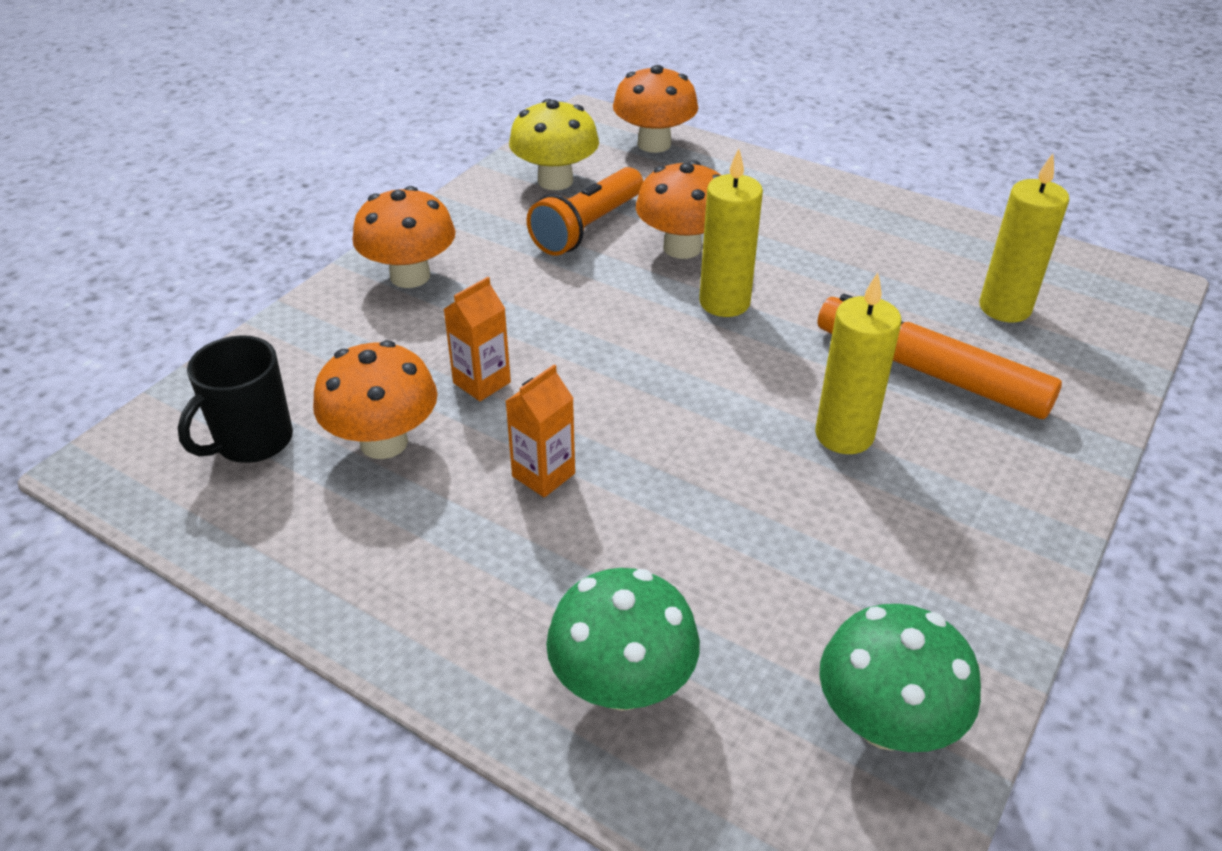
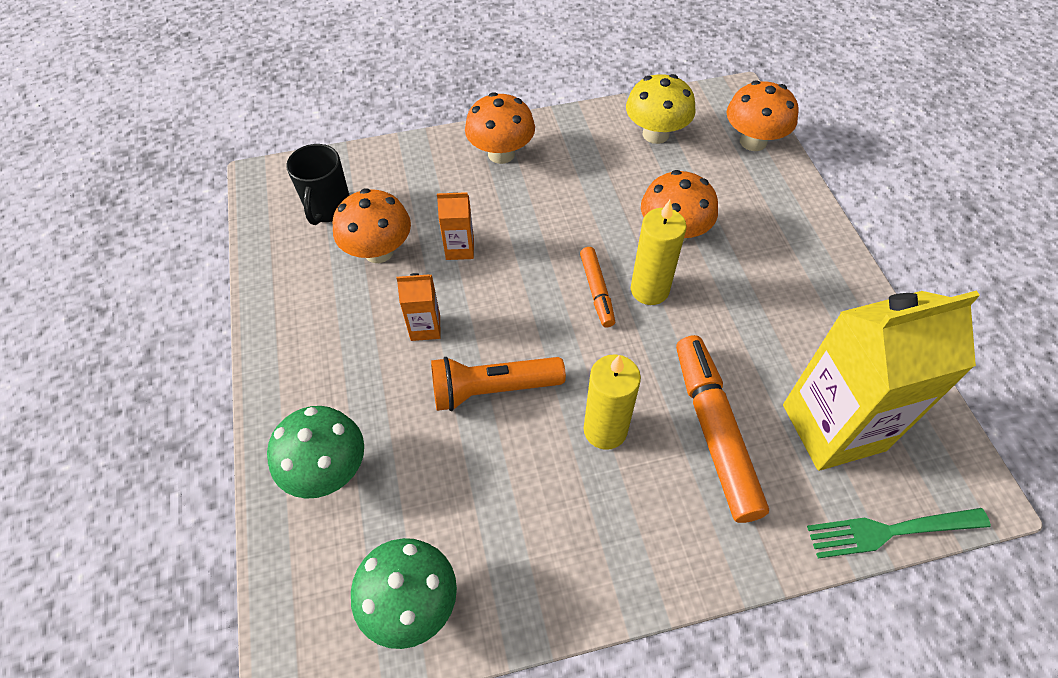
camera: 45 degrees right, 15 degrees up
(253, 441) = (328, 208): black mug -> black mug turned 75 degrees counterclockwise
(588, 228) = (634, 181): orange flashlight -> orange flashlight (493, 389)
(677, 333) = (596, 291): none -> orange marker
(1004, 308) = (833, 427): yellow candle -> yellow carton
(1137, 348) = (891, 530): none -> green fork

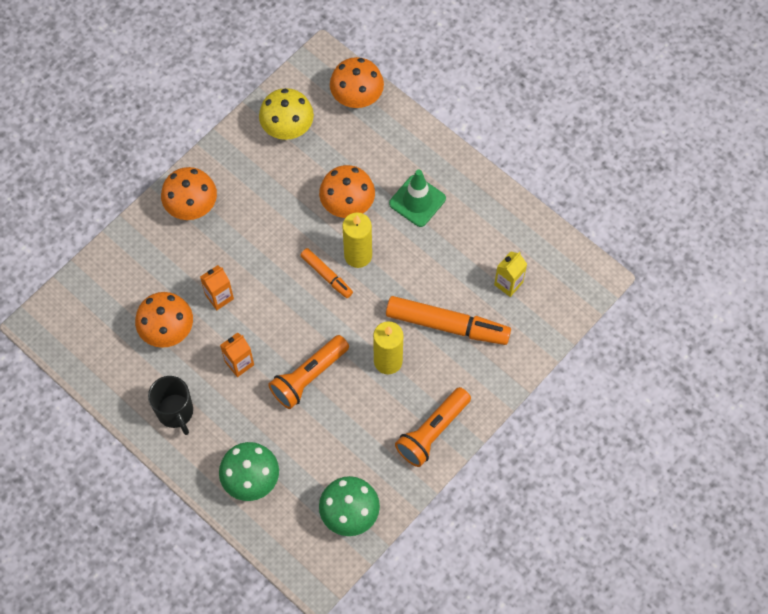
camera: 35 degrees left, 10 degrees up
(328, 208) = (106, 320): black mug -> black mug (175, 412)
(605, 562) = (432, 432): none -> orange flashlight
(714, 431) = (447, 325): orange marker -> orange marker turned 150 degrees clockwise
(762, 270) = (417, 201): none -> green traffic cone
(833, 427) = (508, 283): yellow carton -> yellow carton, size x0.43
(891, 530) = (563, 325): green fork -> none

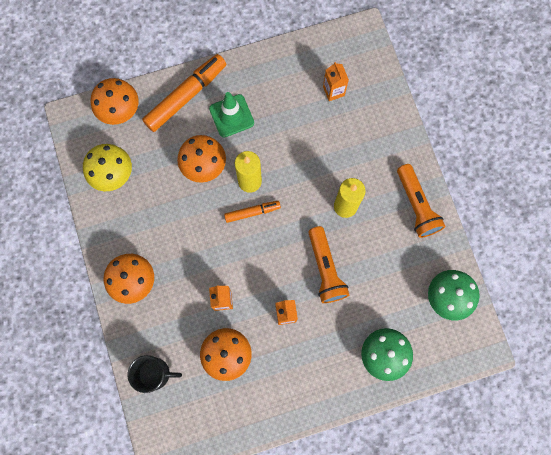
camera: 60 degrees left, 10 degrees up
(175, 412) = (298, 383): black mug -> black mug (155, 373)
(447, 325) = (341, 150): orange marker -> orange marker (186, 96)
(508, 283) = (333, 91): yellow carton -> orange carton

